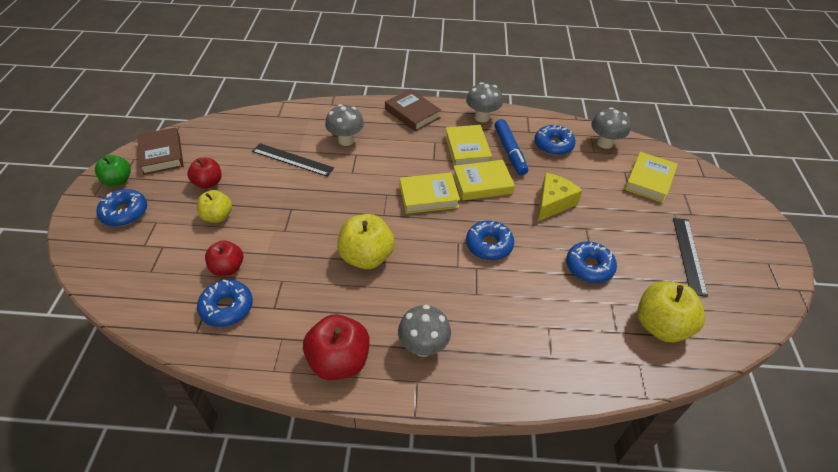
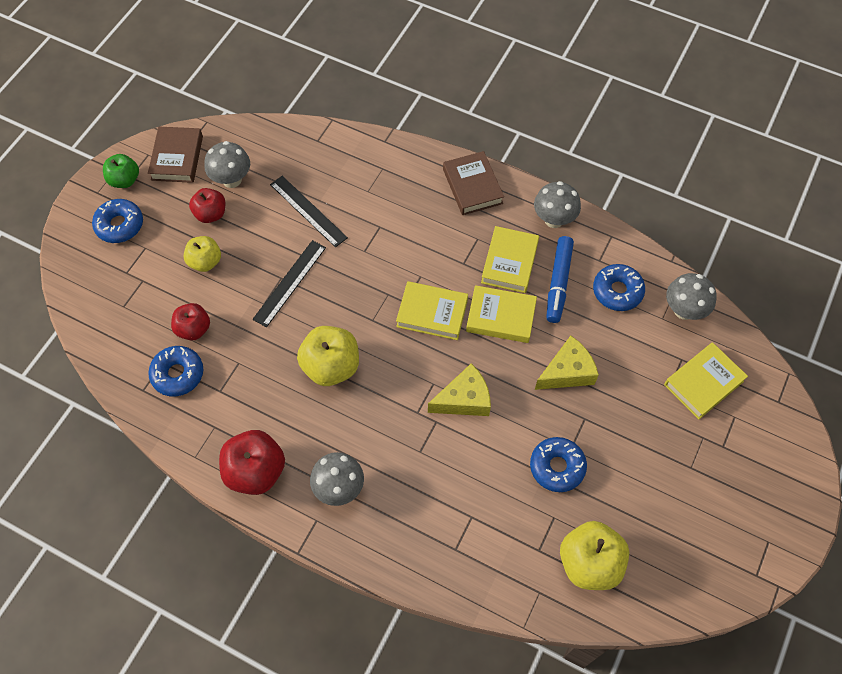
camera: 25 degrees right, 15 degrees up
(346, 140) = (377, 202): grey mushroom -> grey mushroom (232, 180)
(489, 245) = (464, 399): blue donut -> yellow cheese
(689, 255) = (680, 496): black ruler -> black ruler (289, 283)

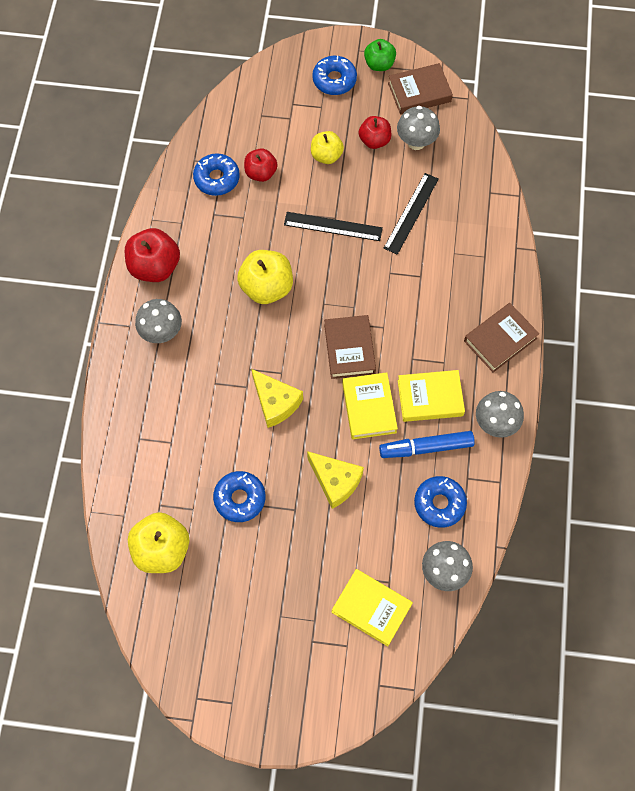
camera: 70 degrees right, 5 degrees up
(432, 313) = (349, 349): yellow book -> brown book

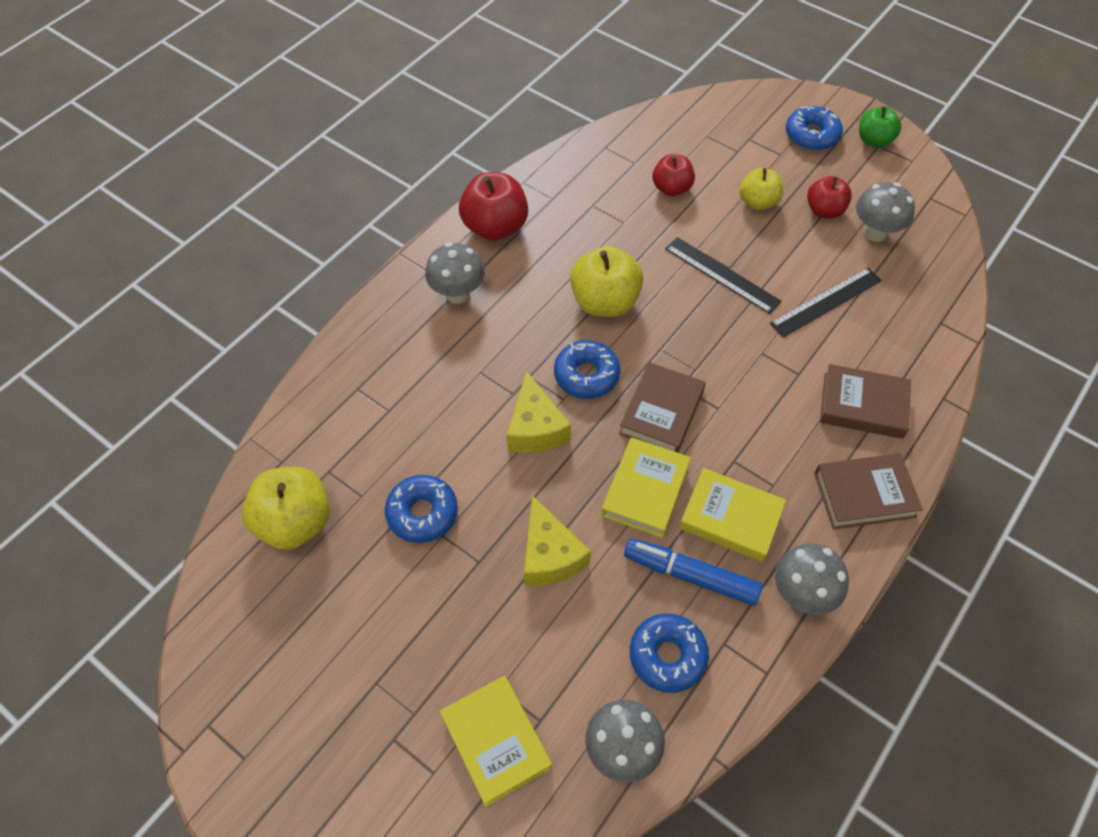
camera: 30 degrees right, 10 degrees down
(217, 178) = (619, 173): blue donut -> blue donut (586, 375)
(419, 92) = (907, 185): brown book -> brown book (862, 405)

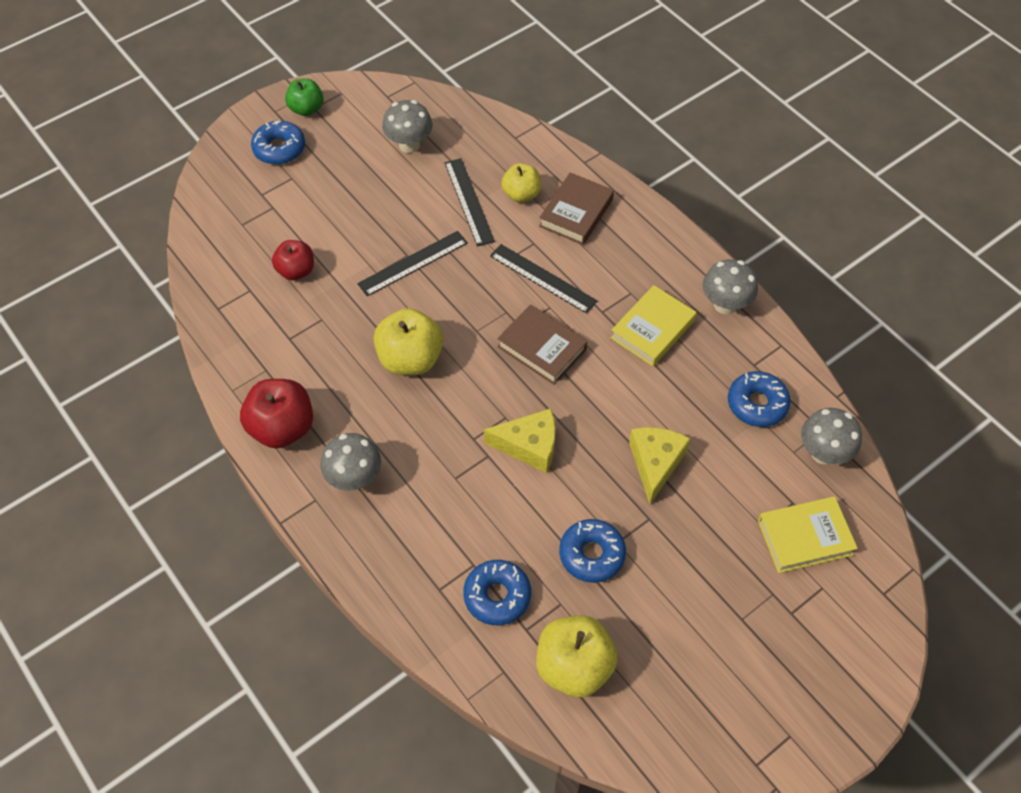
camera: 75 degrees left, 0 degrees up
(549, 555) = (655, 464): yellow cheese -> yellow cheese turned 75 degrees counterclockwise
(586, 375) = (486, 393): blue donut -> blue donut (497, 596)
(645, 490) = (613, 380): yellow book -> none
(690, 575) = (695, 370): blue marker -> none
(754, 393) = (543, 278): none -> black ruler
(758, 202) = (341, 212): yellow apple -> yellow apple (521, 194)
(824, 211) = (371, 170): red apple -> none
(864, 494) = (653, 239): brown book -> none

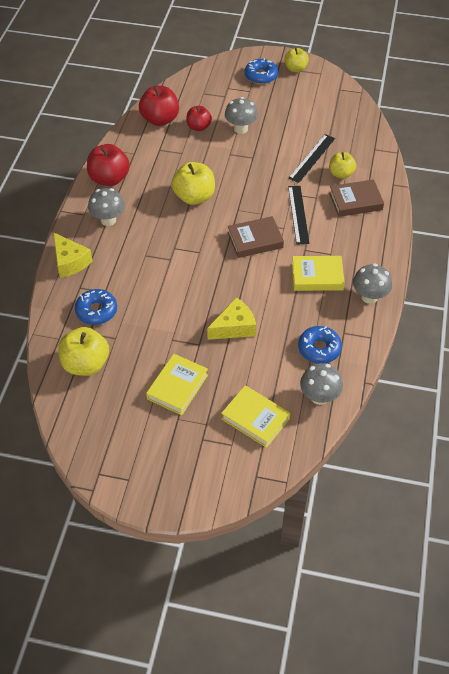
camera: 50 degrees right, 5 degrees down
(236, 300) = (160, 119): none -> red apple
(306, 109) = (295, 69): green apple -> yellow apple
(409, 145) = (319, 115): grey mushroom -> grey mushroom (240, 129)
(413, 263) = (250, 162): black ruler -> none
(529, 446) = (192, 271): yellow cheese -> yellow cheese (70, 262)
(542, 348) = (255, 240): brown book -> brown book turned 75 degrees clockwise
(592, 554) = (155, 333): blue donut -> none
(694, 586) = (177, 387): none -> yellow book

